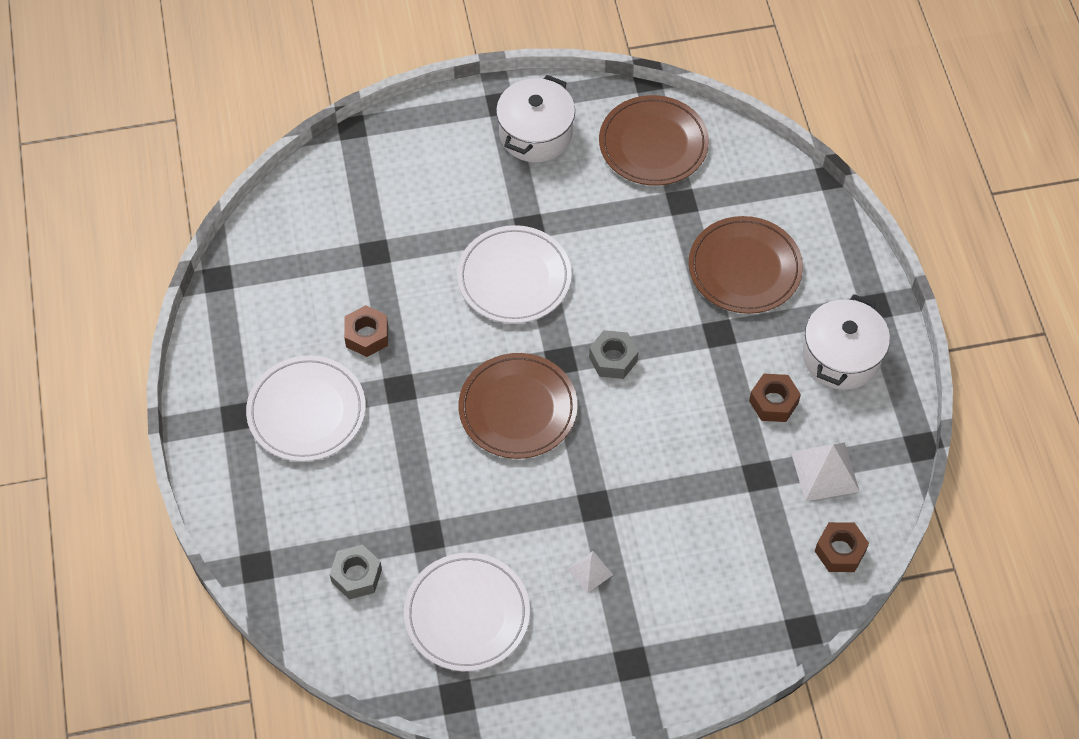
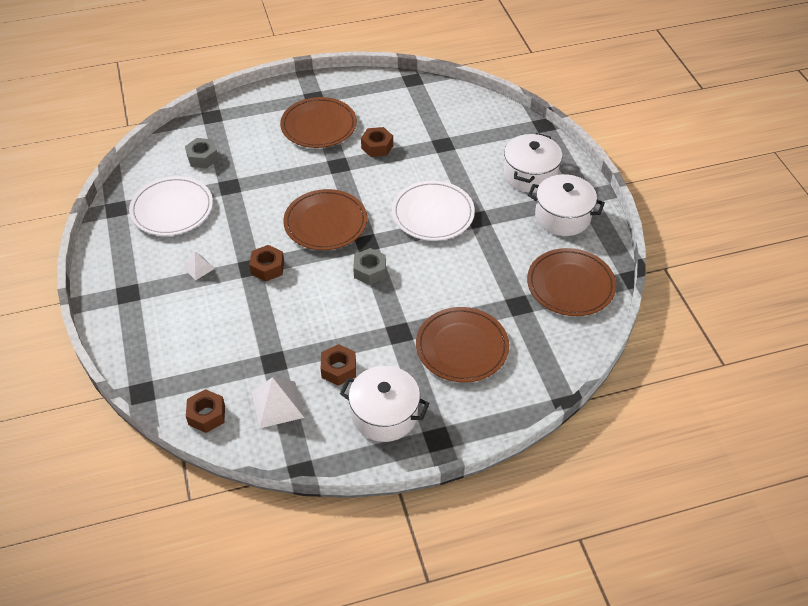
camera: 85 degrees right, 10 degrees down
(306, 411) = (318, 126): white plate -> brown plate
(452, 157) = (530, 175): none -> white pot
(597, 483) = (267, 268): none -> brown nut

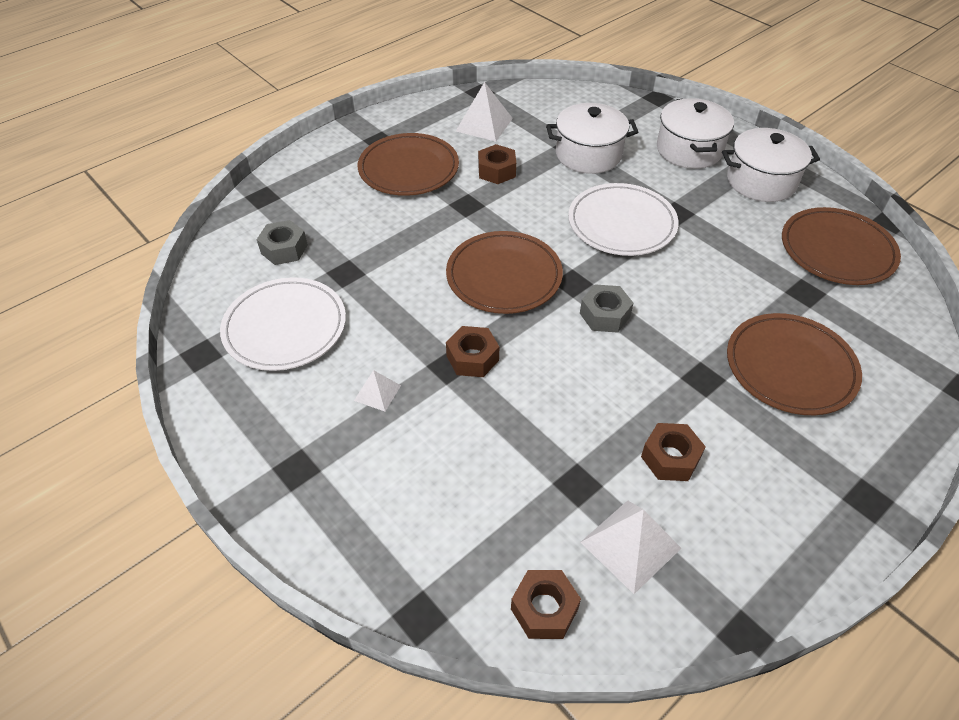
camera: 25 degrees left, 0 degrees up
(384, 414) = (778, 496): white pot -> white pot (588, 154)
(395, 107) = (484, 124): none -> white pyramid

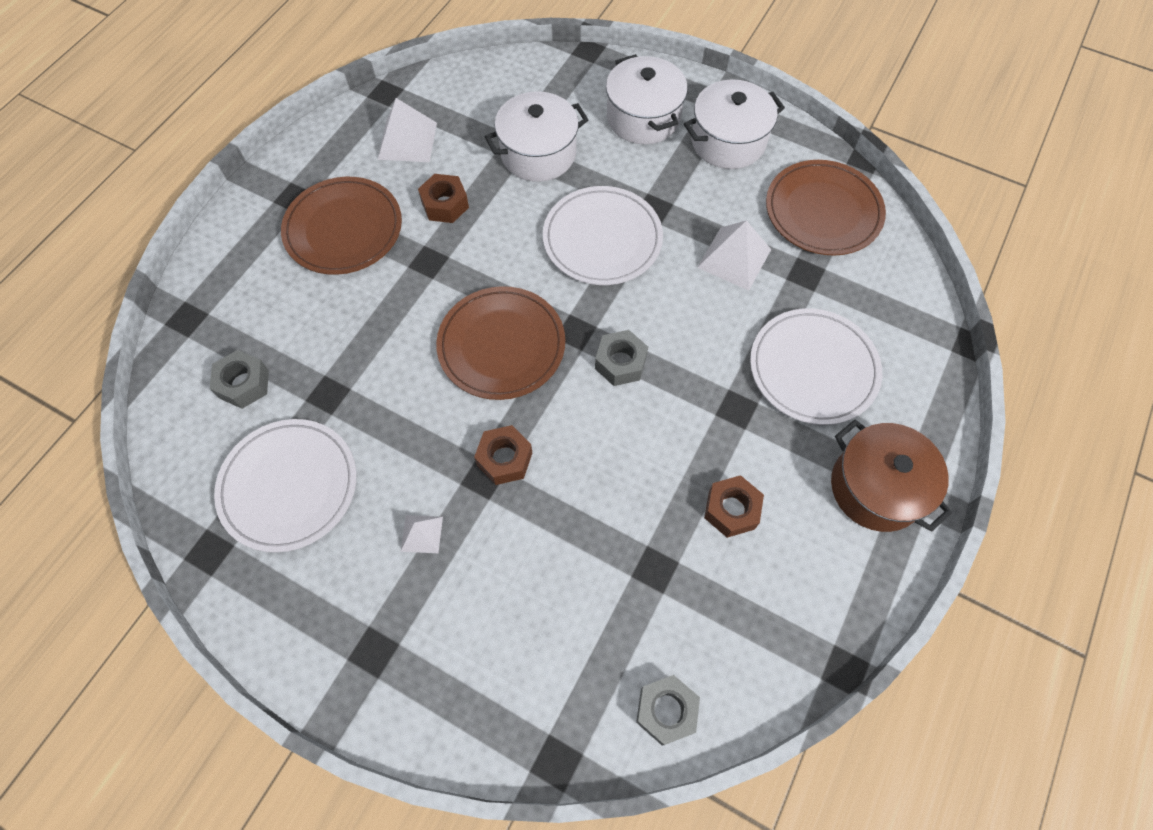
camera: 20 degrees left, 15 degrees up
(544, 609) = (666, 710): brown nut -> grey nut
(630, 545) = (722, 616): white pyramid -> white pyramid (734, 258)
(790, 367) = (813, 369): brown plate -> white plate
(828, 483) = (876, 488): none -> brown pot

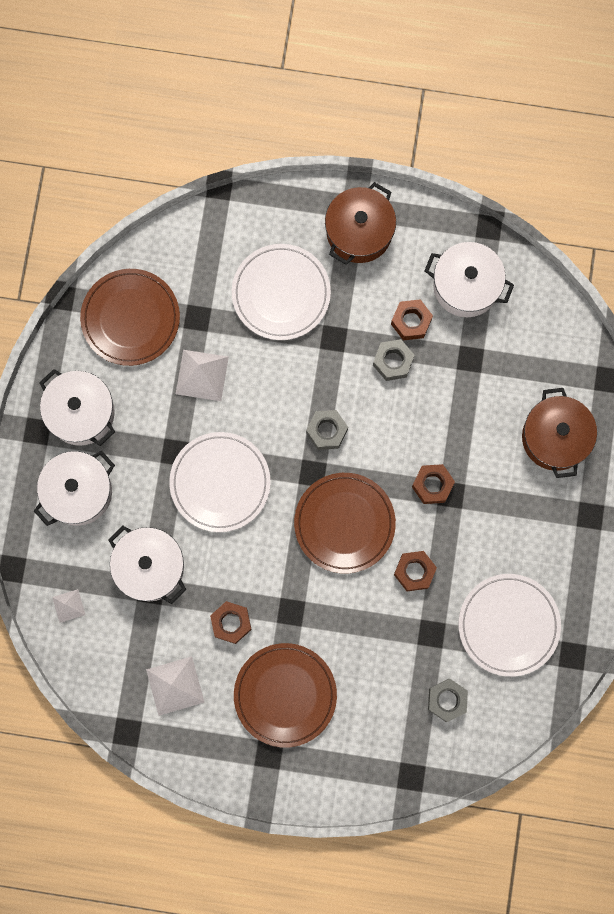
camera: 110 degrees left, 15 degrees up
(409, 401) = (414, 571): none -> brown nut
(422, 533) = (505, 519): white pyramid -> white pyramid (68, 606)
(501, 645) = (555, 438): none -> brown pot
(666, 710) = (553, 325): grey nut -> grey nut (393, 362)
(763, 602) = (466, 286): none -> white pot

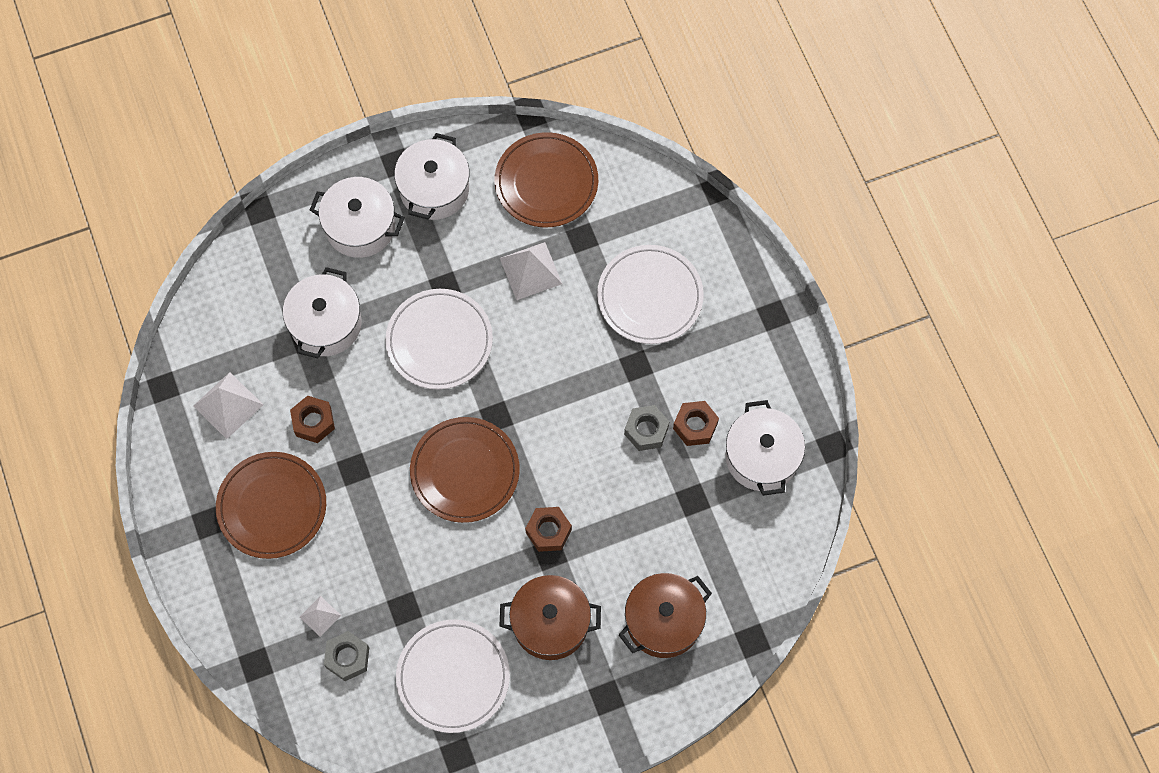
camera: 60 degrees right, 10 degrees down
(68, 606) = (252, 275): white pyramid -> white pyramid (320, 616)
(327, 431) = (543, 408): grey nut -> none
(359, 232) = (752, 333): brown pot -> brown pot (550, 623)
(414, 571) = (455, 560): brown nut -> none

